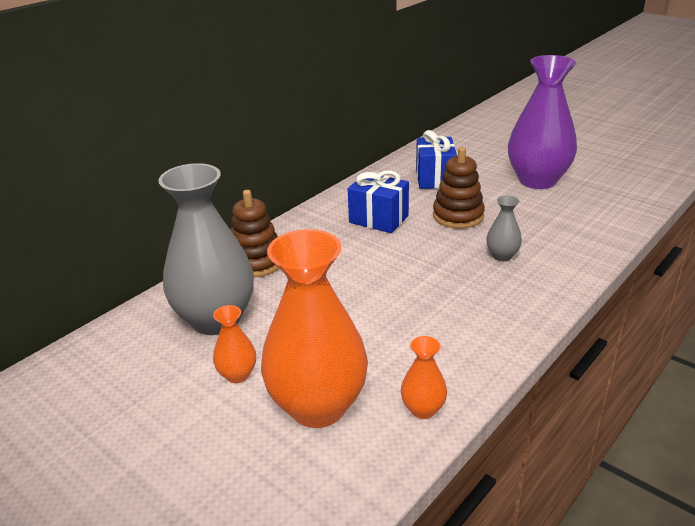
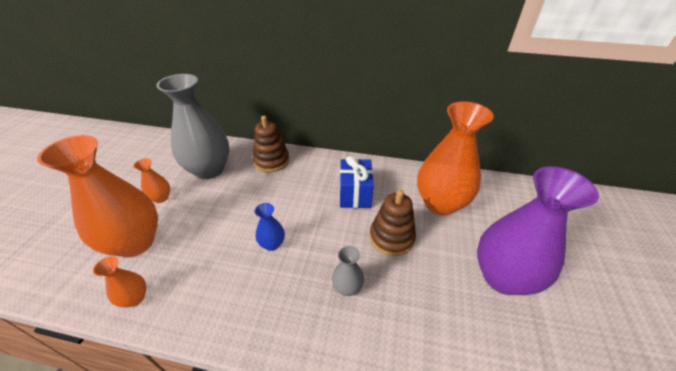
camera: 60 degrees right, 10 degrees up
(411, 289) = (272, 244): none -> blue vase
(435, 178) = (440, 203): blue gift -> orange vase

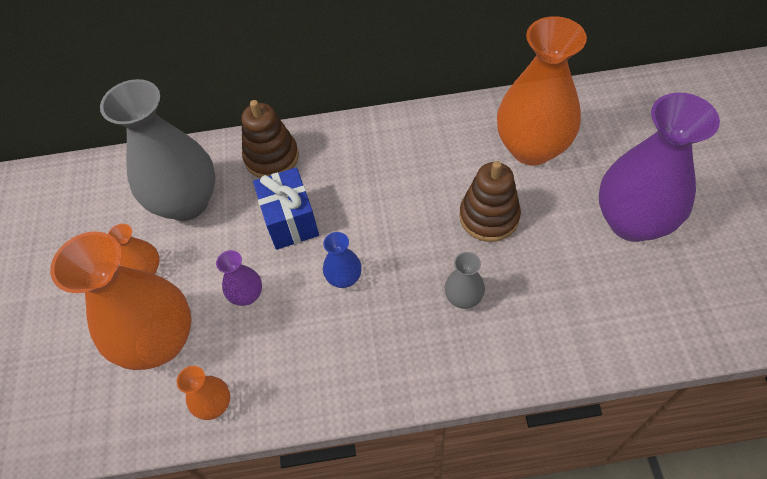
camera: 15 degrees left, 15 degrees up
(205, 233) = (247, 295): none -> purple vase
(355, 194) = (416, 171): blue gift -> blue gift (290, 221)

